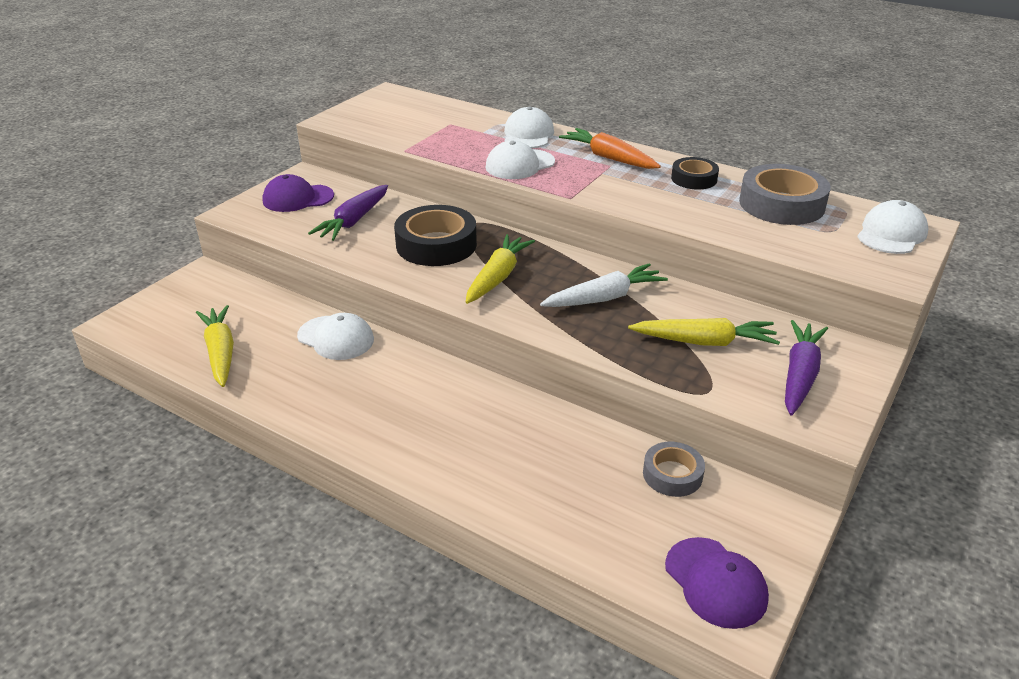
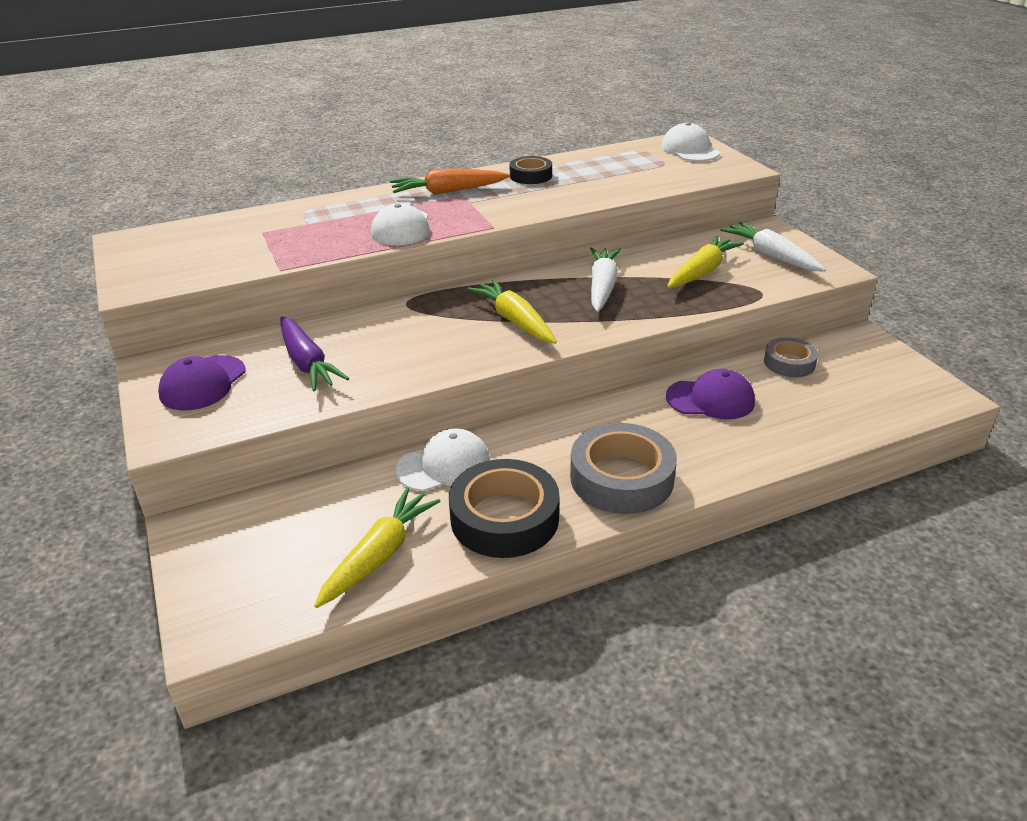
camera: 55 degrees left, 0 degrees up
(220, 352) = (379, 555): yellow carrot -> yellow carrot turned 105 degrees clockwise
(436, 244) = (419, 332): black tape -> black tape (504, 518)
(528, 134) = (349, 207): white cap -> none
(715, 582) = (908, 390): purple cap -> purple cap (710, 399)
(781, 204) = (609, 164): grey tape -> grey tape (621, 478)
(799, 375) = (771, 256): purple carrot -> white carrot

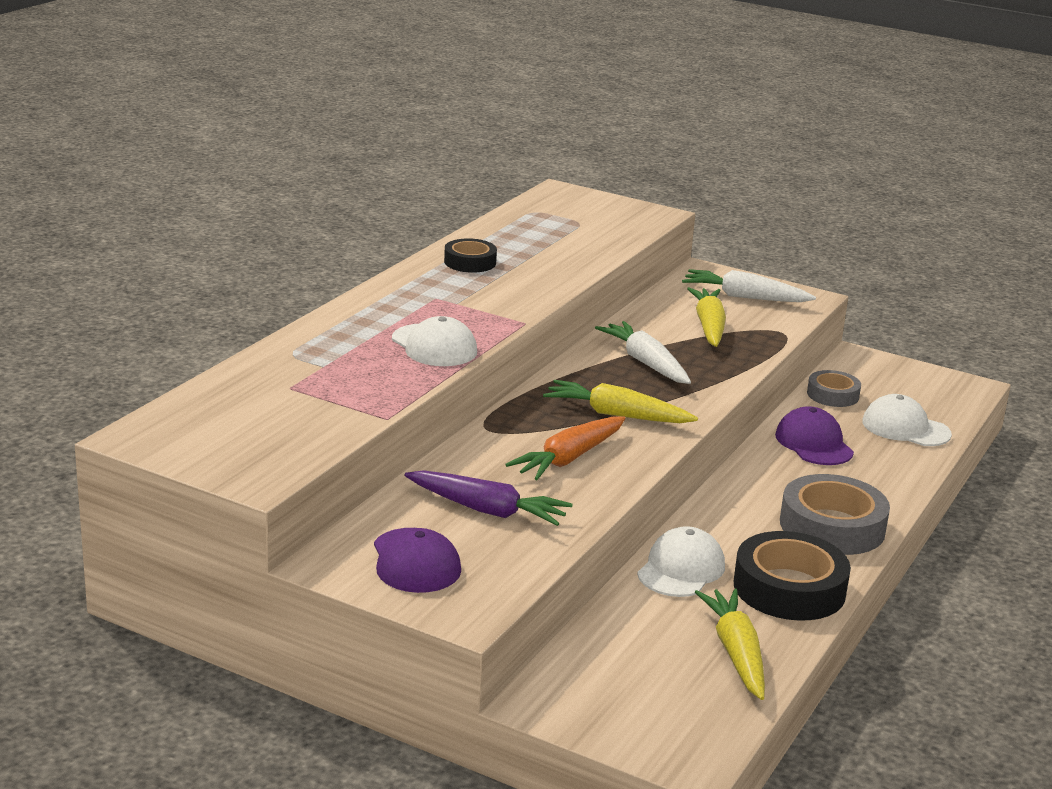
camera: 40 degrees left, 10 degrees down
(448, 191) = (413, 297): orange carrot -> orange carrot (569, 458)
(689, 150) = (579, 203): white cap -> white cap (905, 428)
(710, 399) = (814, 443): purple cap -> purple cap turned 75 degrees counterclockwise

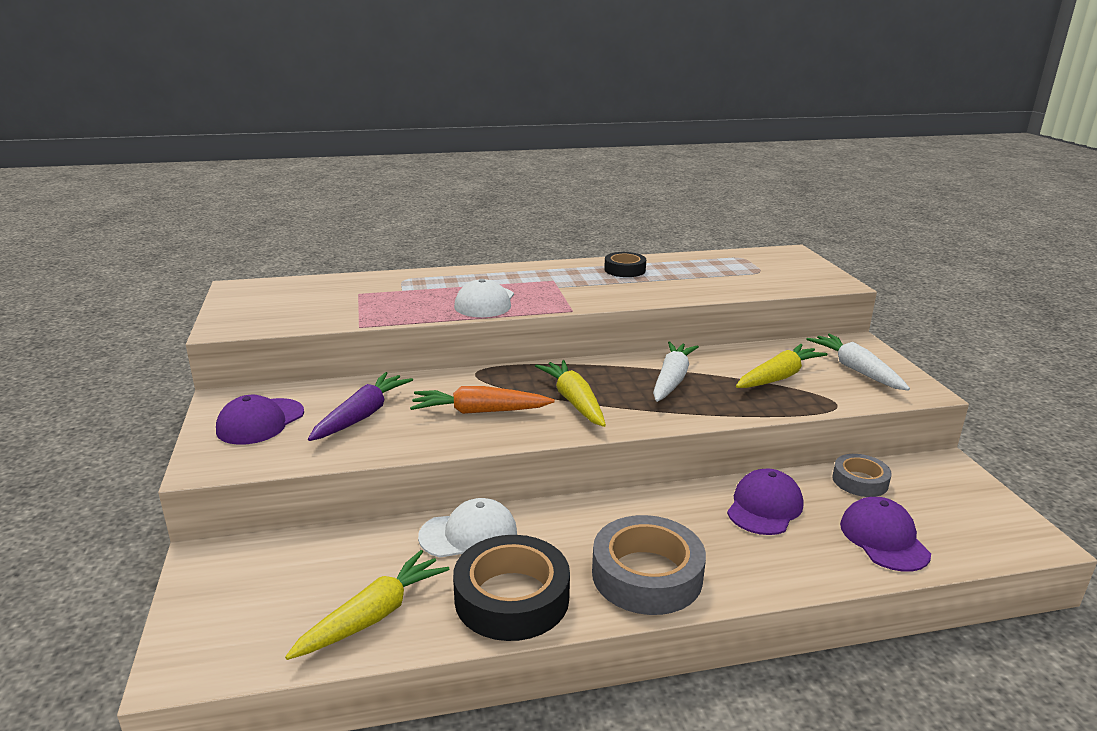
camera: 50 degrees right, 0 degrees up
(487, 510) = (362, 415): purple carrot -> purple carrot turned 135 degrees counterclockwise
(905, 428) = (884, 538): white cap -> purple cap

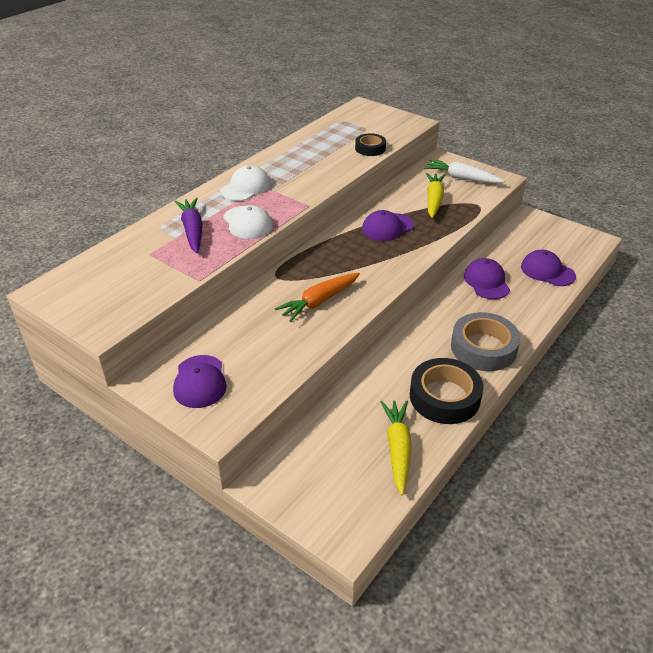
camera: 40 degrees left, 15 degrees up
(362, 415) = (256, 341): purple carrot -> purple carrot (192, 230)
(469, 534) = (379, 378): white cap -> white cap (245, 187)
(574, 401) = (358, 267): yellow carrot -> none
(624, 270) = (290, 158): black tape -> black tape (370, 148)
(672, 380) = (387, 227): white carrot -> purple cap
(860, 481) = (506, 244): grey tape -> none

